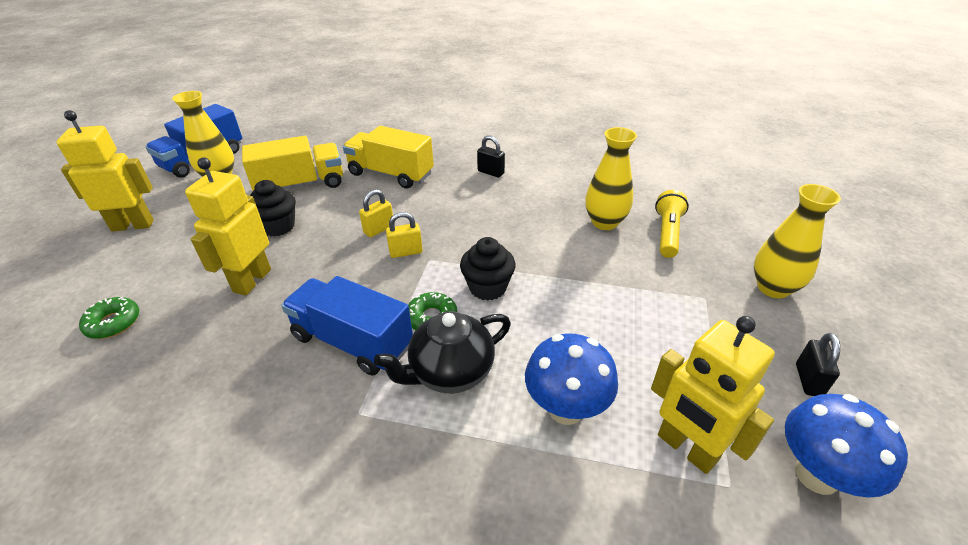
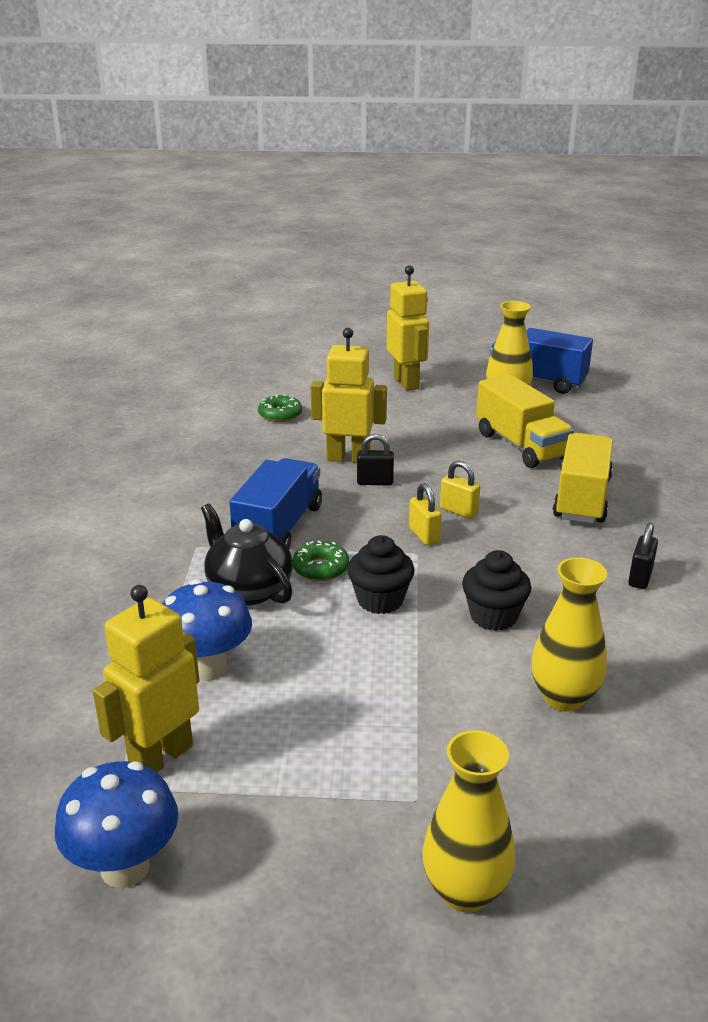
camera: 80 degrees right, 10 degrees down
(278, 226) = (436, 451): black cupcake -> black cupcake (493, 616)
(667, 233) = (567, 769): yellow flashlight -> none
(808, 380) = (270, 894): black padlock -> black padlock (375, 482)

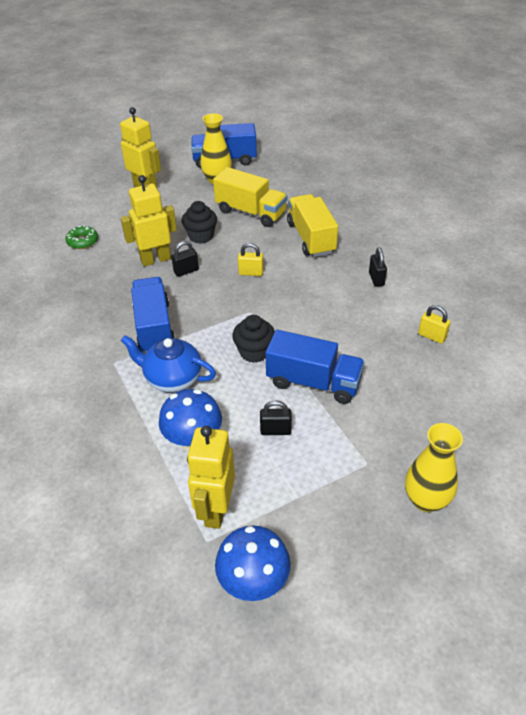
camera: 30 degrees left, 15 degrees up
(248, 589) = (172, 378): black teapot -> blue teapot
(320, 568) = (203, 345): green donut -> none
(324, 701) = (275, 430): none -> black padlock
(424, 535) = (244, 298): yellow padlock -> yellow padlock (432, 336)
(430, 666) = (313, 382): none -> blue truck
(493, 616) = (322, 335): black cupcake -> black cupcake (201, 236)
(564, 697) = (392, 369): yellow vase -> none

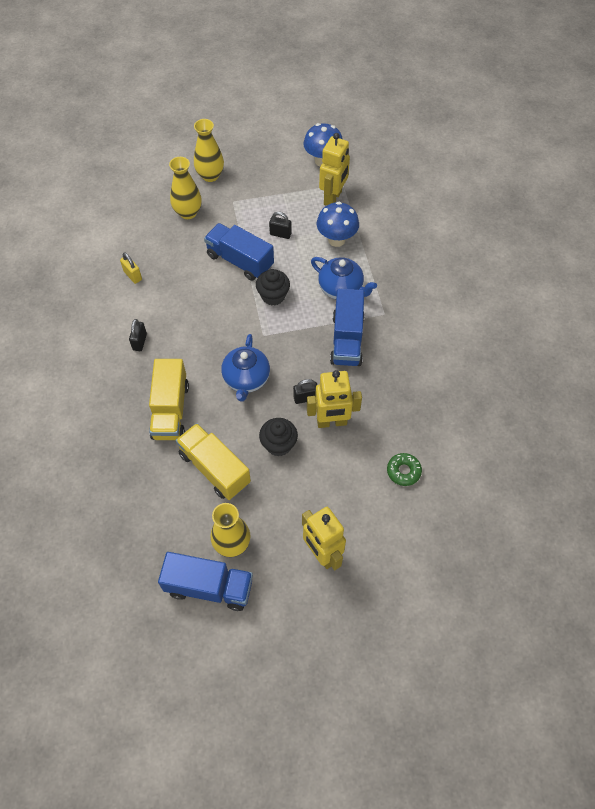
camera: 165 degrees left, 15 degrees up
(251, 273) = (246, 379): yellow padlock -> blue teapot
(419, 430) = (188, 213): none -> yellow vase

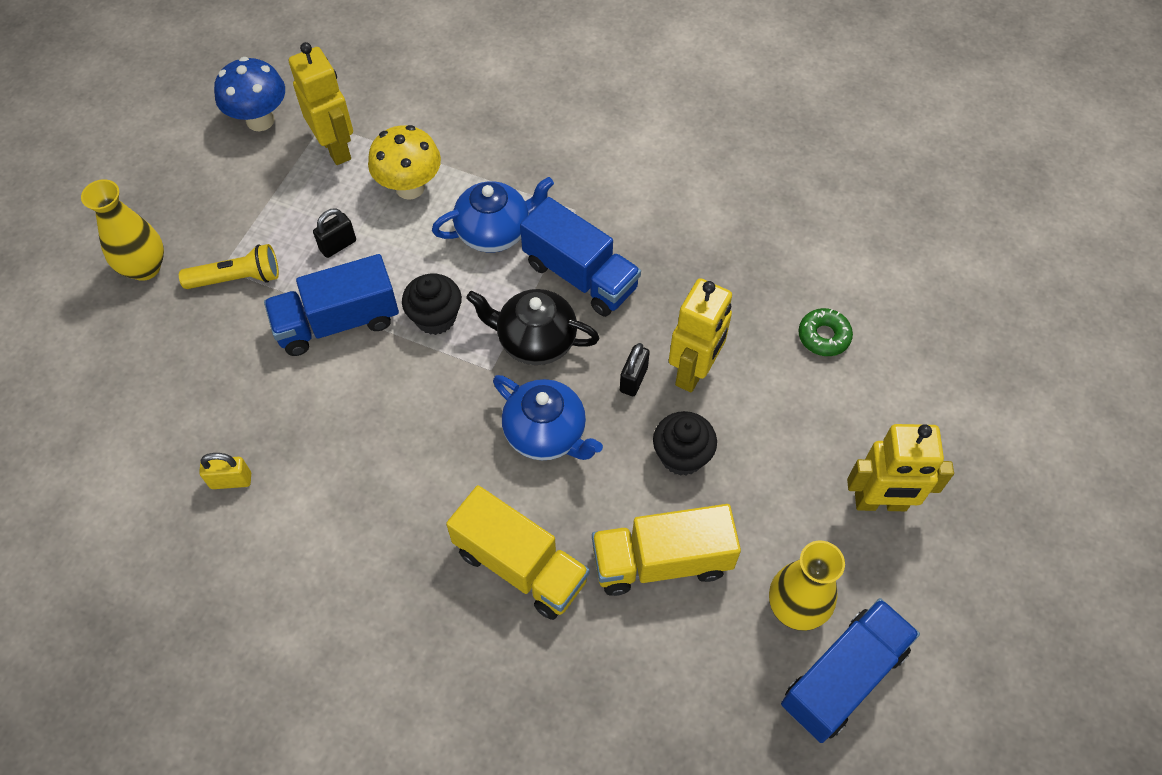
camera: 55 degrees left, 0 degrees up
(140, 342) = (364, 540): black padlock -> none
(188, 213) = (185, 337): yellow vase -> none
(232, 210) = (237, 278): none -> yellow flashlight
(293, 343) = (535, 341): none -> black teapot
(336, 240) = (410, 188): blue mushroom -> yellow mushroom

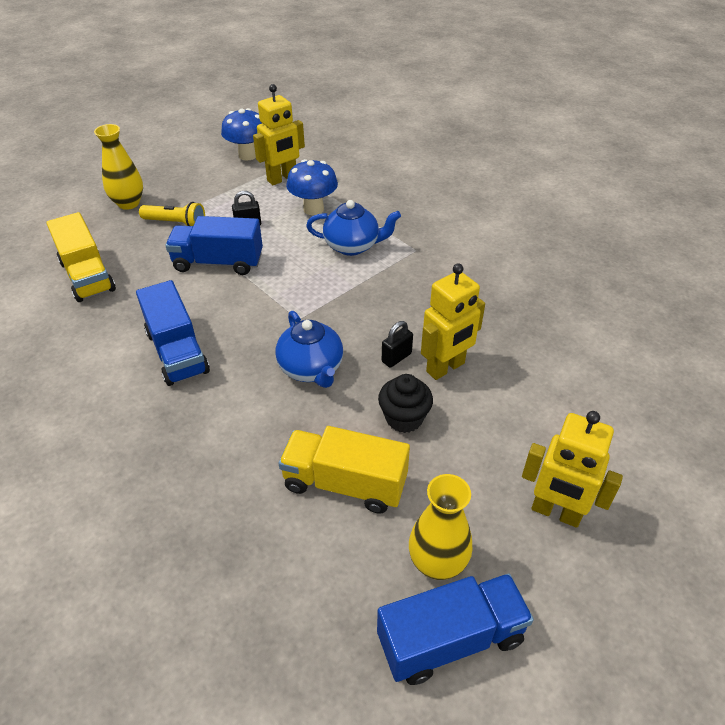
camera: 25 degrees right, 15 degrees down
(231, 481) = (88, 324): yellow padlock -> none
(336, 148) = (282, 179): yellow robot -> yellow robot turned 60 degrees clockwise
(410, 188) = (313, 209): yellow mushroom -> blue mushroom
(435, 317) = (282, 279): black cupcake -> none
(520, 565) = (237, 444): yellow truck -> yellow truck (87, 276)
(535, 341) = (340, 312): black teapot -> none
(580, 275) = (396, 286): blue truck -> blue truck (177, 352)
(823, 336) = (564, 379): green donut -> none

